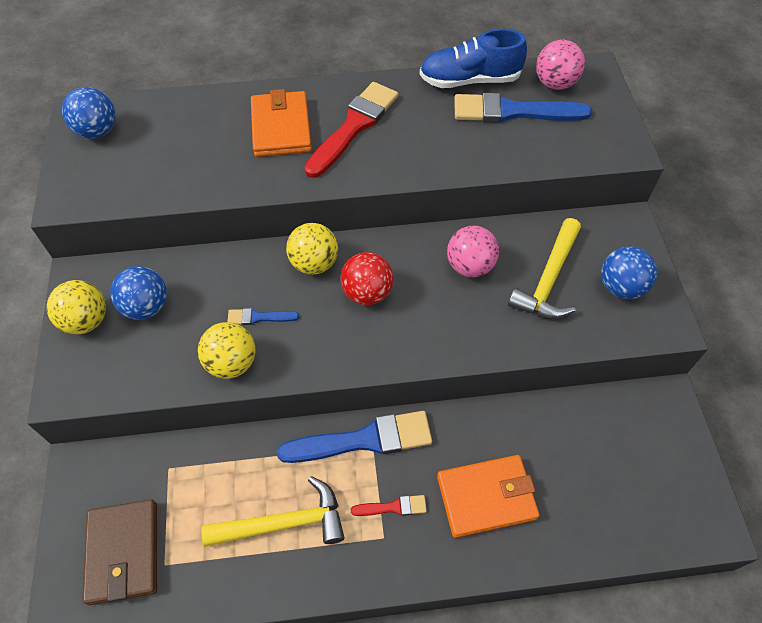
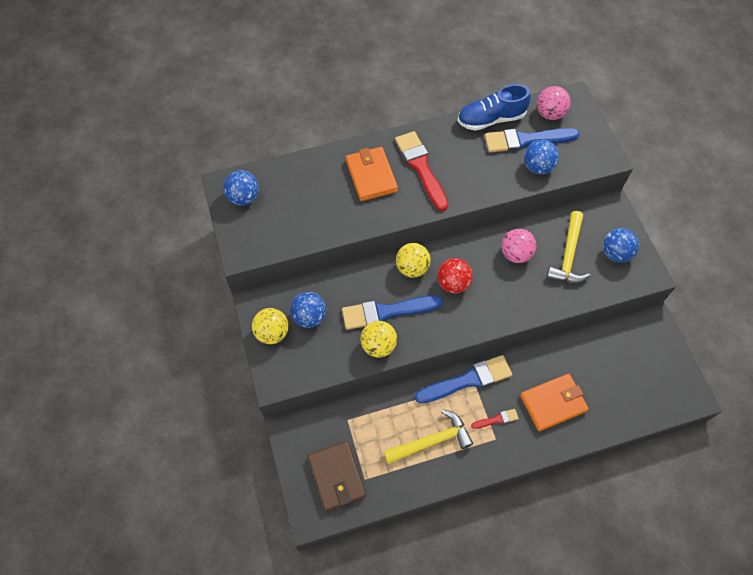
camera: 10 degrees left, 5 degrees up
(259, 317) = (386, 312): blue brush -> blue brush, size x2.14
(354, 126) = (421, 167): red brush -> red brush turned 45 degrees counterclockwise
(522, 147) = (537, 167): none -> blue ball

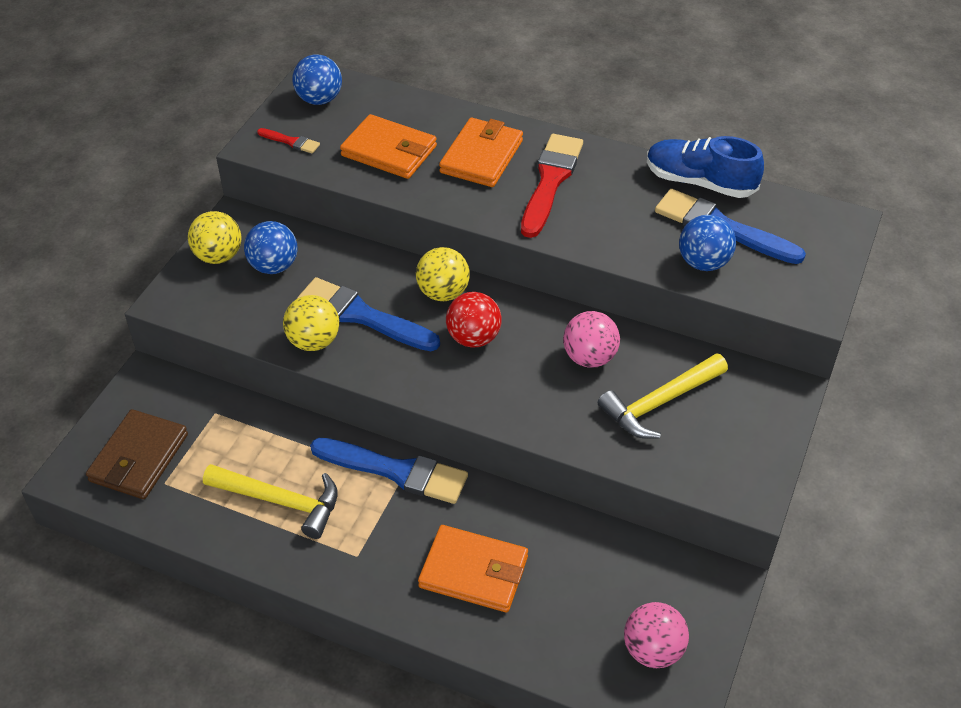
camera: 40 degrees right, 15 degrees down
(319, 205) = (389, 151): none -> orange wallet
(497, 419) = (382, 537): red brush -> red brush (291, 142)
(549, 113) = (789, 218): pink ball -> pink ball (652, 650)
(615, 253) = (730, 442): blue ball -> none

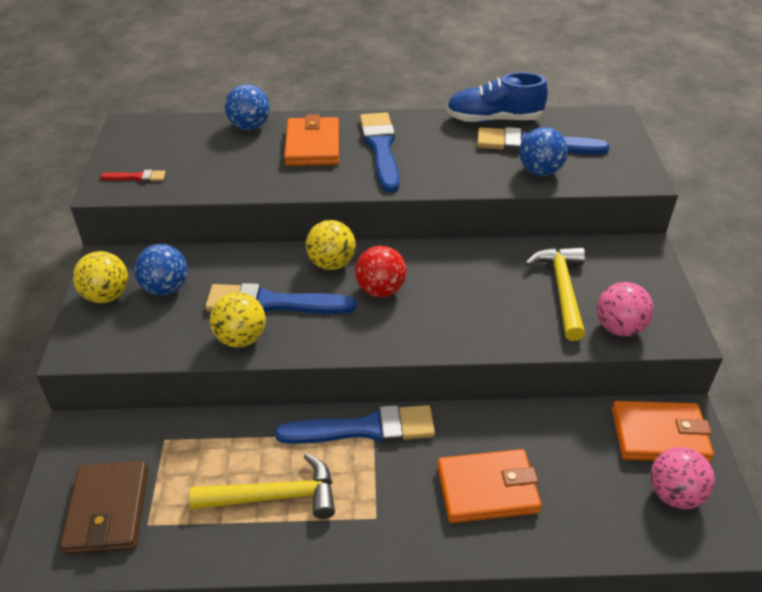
camera: 25 degrees left, 5 degrees down
(319, 99) = (143, 140): blue ball -> blue ball (250, 126)
(389, 151) = (231, 162): orange wallet -> orange wallet (659, 435)
(550, 181) = (381, 148): red brush -> blue brush
(589, 357) = (484, 274): pink ball -> pink ball (619, 328)
(660, 403) = (562, 290): yellow hammer -> yellow hammer turned 150 degrees clockwise

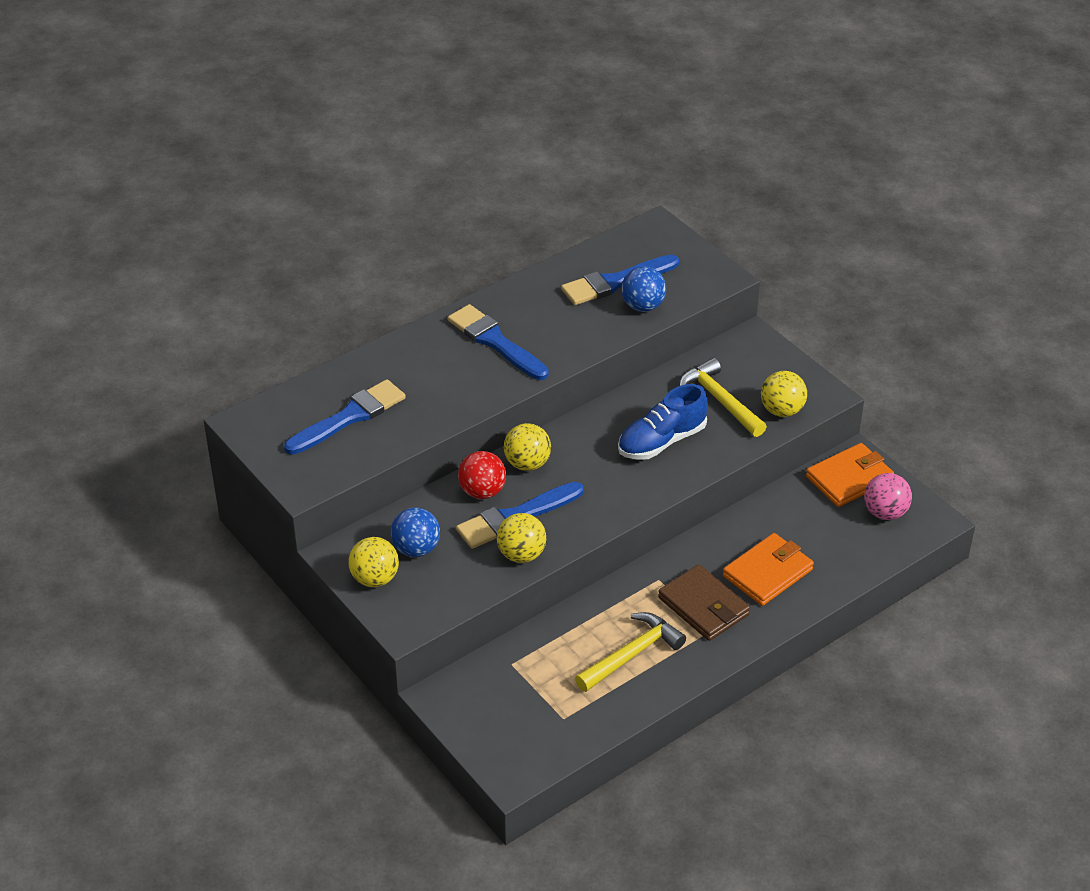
camera: 35 degrees left, 0 degrees up
(108, 510) = (525, 726): brown wallet -> brown wallet (703, 606)
(137, 177) = (317, 465): red brush -> none
(250, 126) = (356, 372): blue ball -> none
(312, 146) = (434, 366): orange wallet -> none
(365, 428) = (649, 579): blue brush -> blue brush (349, 417)
(380, 290) = (587, 466): red ball -> red ball (482, 492)
(494, 119) = (561, 270): blue shoe -> blue shoe (661, 441)
(619, 328) = (782, 410): pink ball -> yellow ball

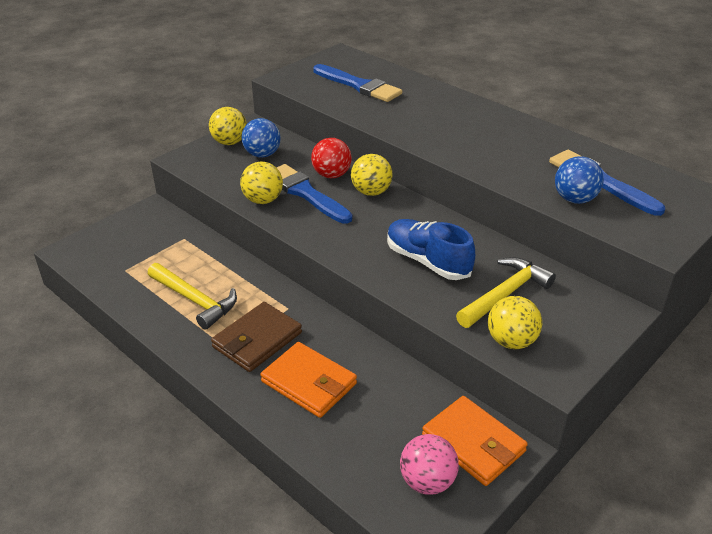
camera: 80 degrees right, 5 degrees down
(495, 342) = (476, 131): blue brush -> none

